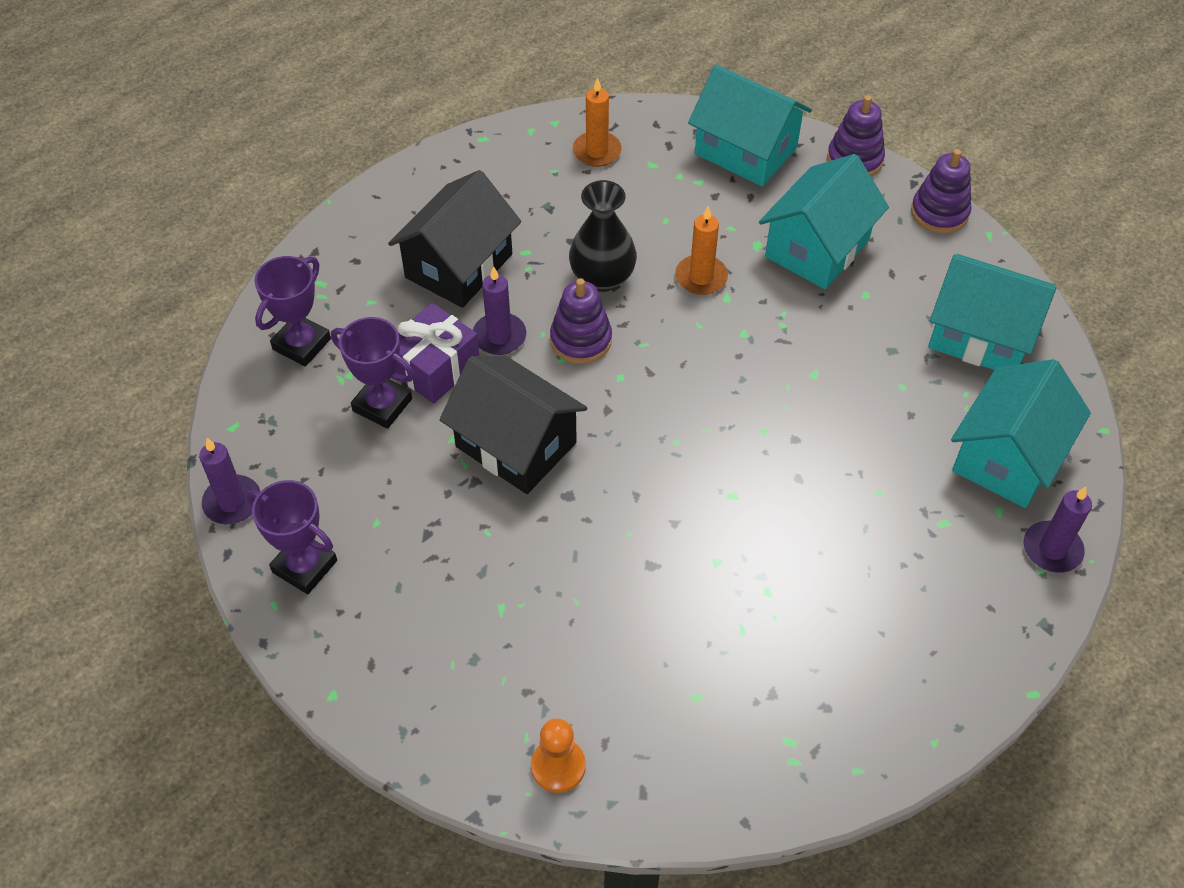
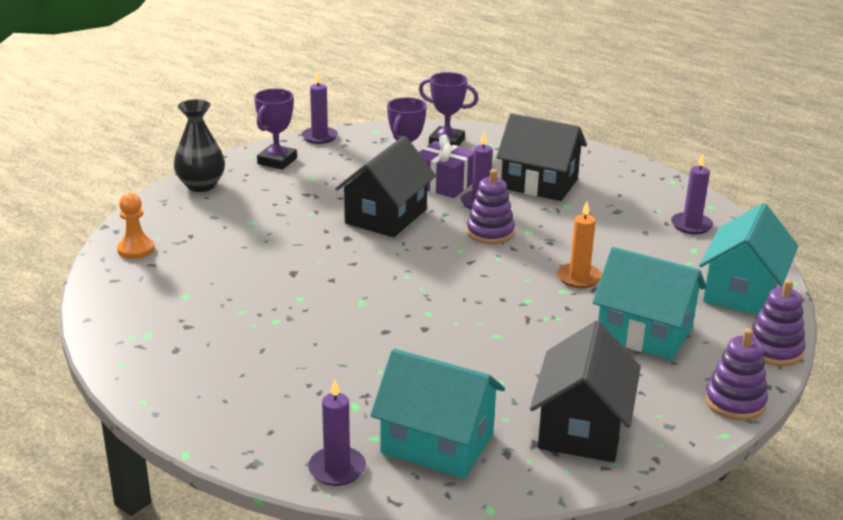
camera: 80 degrees right, 25 degrees down
(597, 151) = (691, 225): orange candle -> purple candle
(602, 277) = (556, 236): black vase -> black vase (201, 185)
(980, 335) = (582, 428): turquoise house -> black house

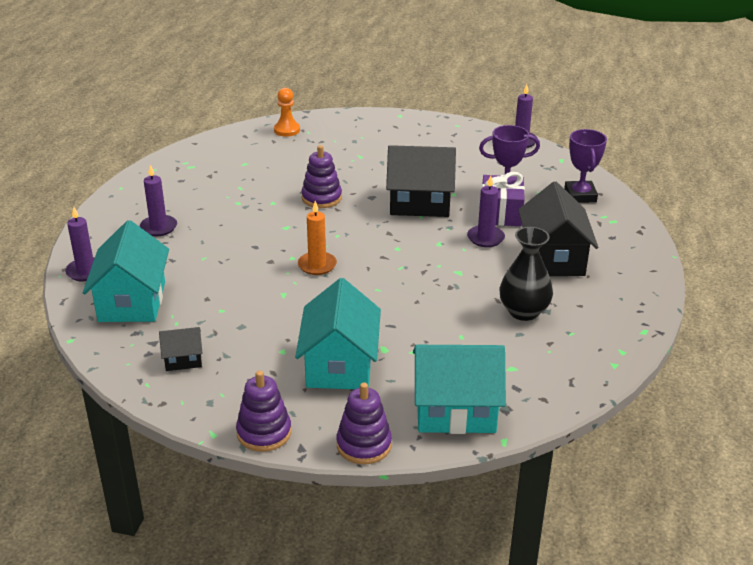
camera: 65 degrees right, 5 degrees up
(201, 185) = (393, 123): black vase -> black vase (523, 311)
(277, 161) = (461, 137): purple trophy -> none
(490, 232) = (439, 254): purple stacking toy -> purple stacking toy (321, 198)
(579, 278) = (402, 314): orange candle -> orange candle (317, 265)
(582, 428) = (183, 359): black house -> black house, size x0.49
(691, 225) = (559, 358): purple candle -> purple candle (158, 227)

